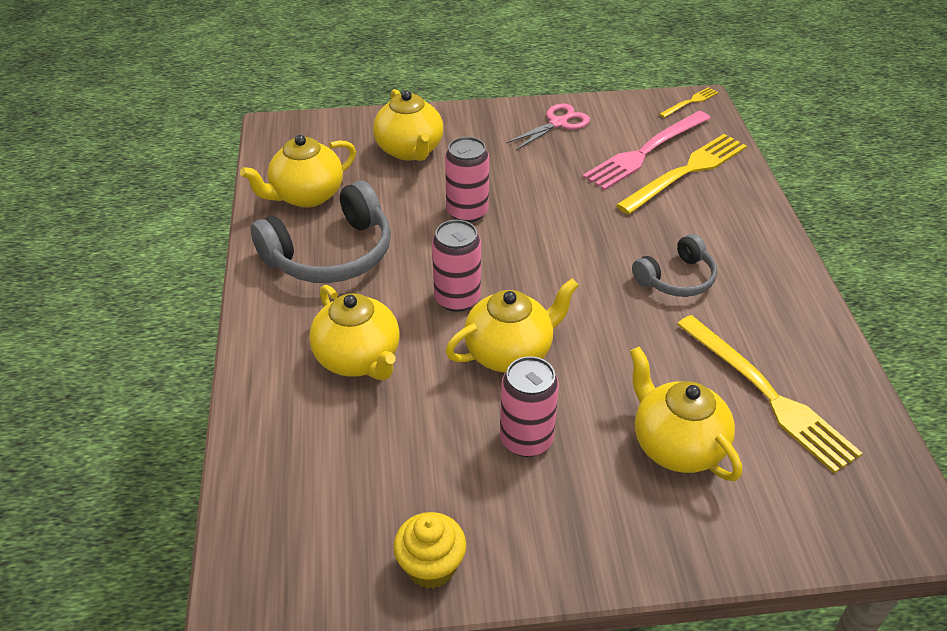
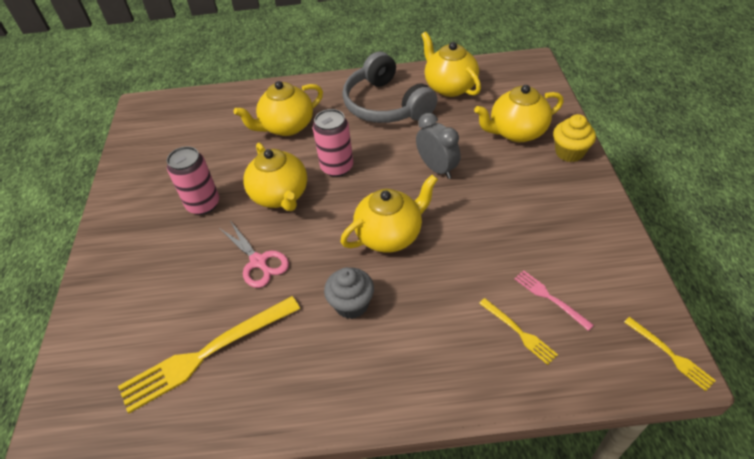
camera: 95 degrees right, 5 degrees up
(431, 566) = (131, 166): yellow cupcake -> yellow cupcake (569, 152)
(467, 212) = (437, 168): pink can -> grey clock
(558, 123) = (586, 228): pink scissors -> pink scissors (259, 262)
(645, 152) = (550, 298): pink fork -> pink fork, size x0.48
(676, 278) = (351, 304): grey headphones -> grey cupcake
(676, 445) = (175, 285): yellow teapot -> yellow teapot (390, 235)
(686, 172) = (519, 332): yellow fork -> yellow fork, size x0.48

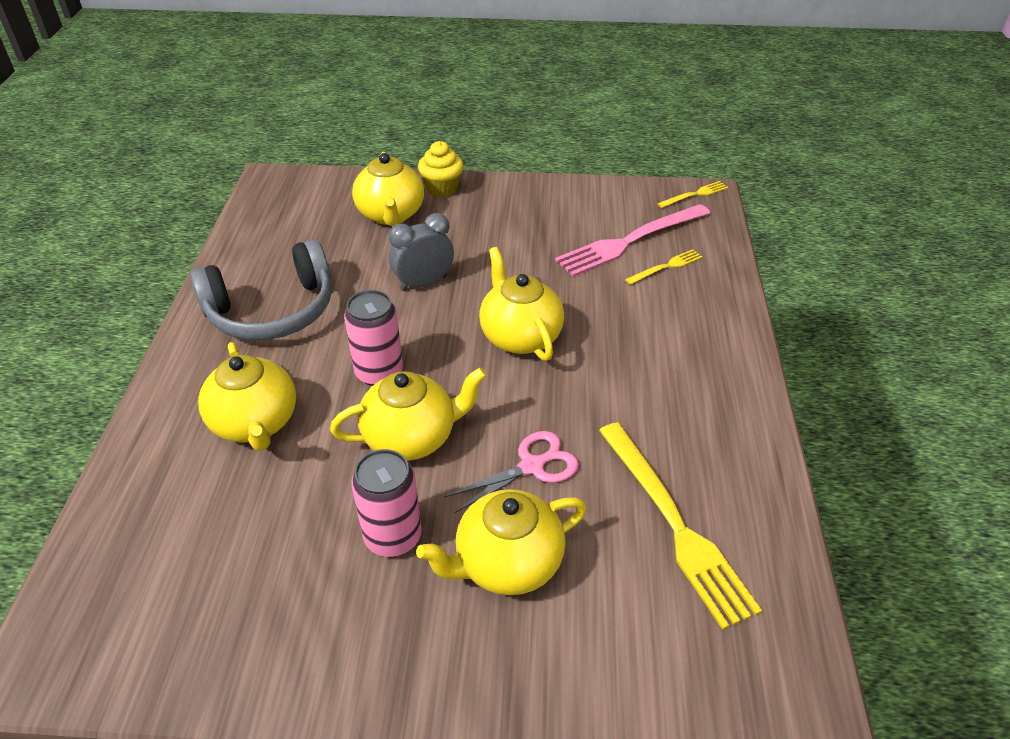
camera: 85 degrees left, 5 degrees down
(351, 304) = (617, 380): grey cupcake -> none
(449, 87) = (272, 249): yellow teapot -> yellow teapot (507, 563)
(550, 298) = (630, 241): pink fork -> pink fork, size x2.08

